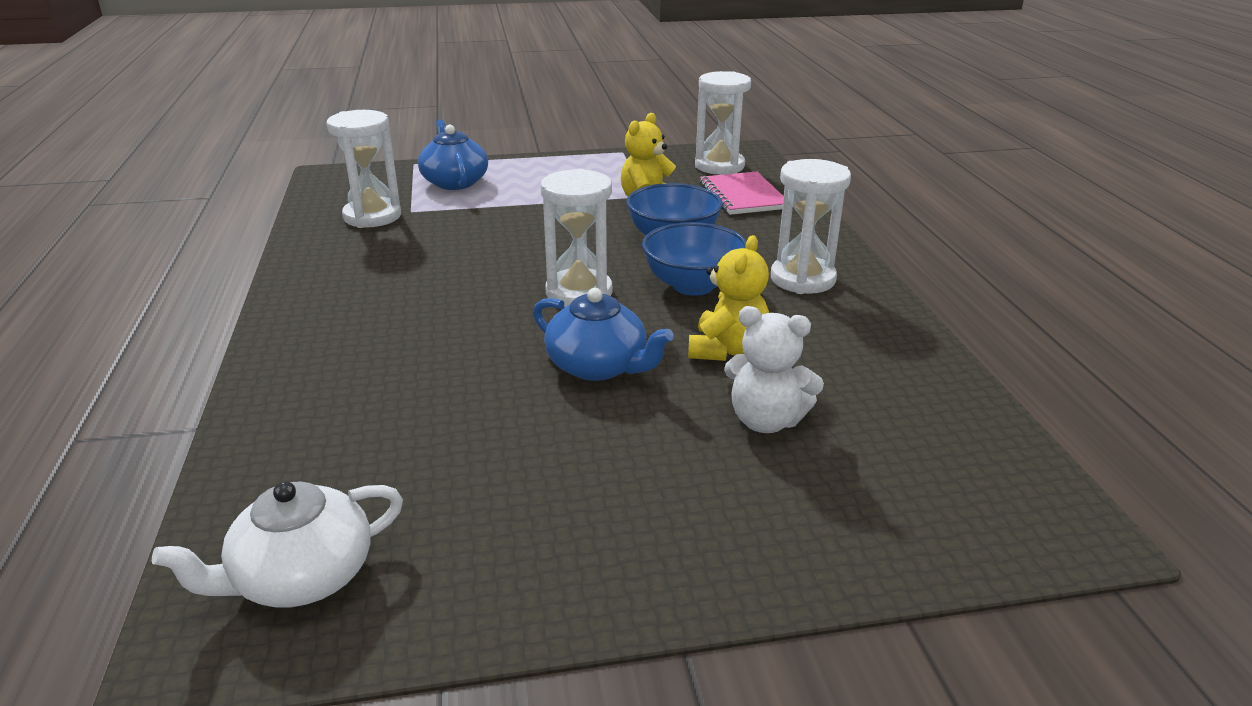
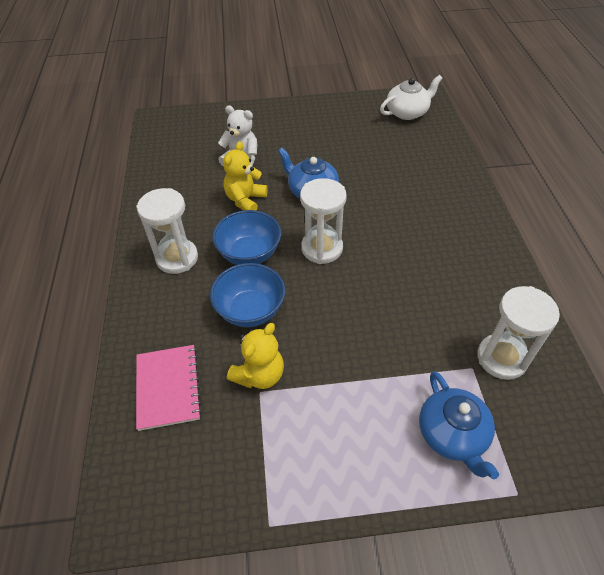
camera: 175 degrees left, 20 degrees up
(719, 166) = (165, 467): white hourglass -> none

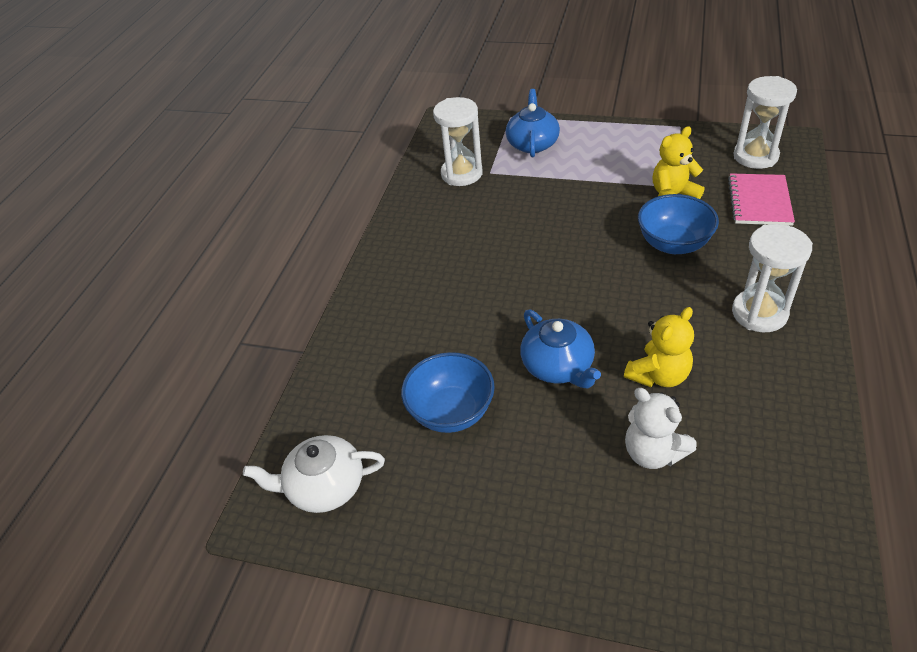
camera: 155 degrees left, 5 degrees down
(249, 254) = (665, 300): blue bowl -> blue bowl (451, 412)
(322, 248) = (575, 288): white hourglass -> white hourglass (755, 156)

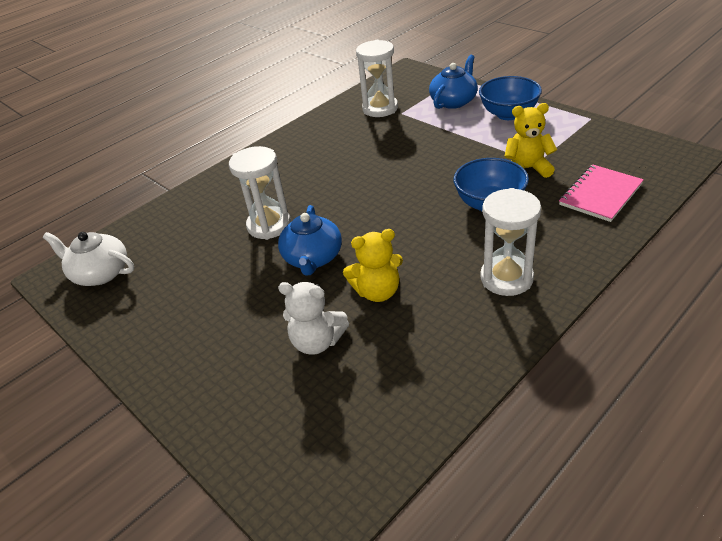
camera: 30 degrees right, 5 degrees down
(451, 412) = (214, 259): blue bowl -> blue bowl (508, 114)
(653, 452) = (317, 342): white teddy bear -> white teddy bear turned 60 degrees counterclockwise
(755, 156) = (635, 159): white hourglass -> white hourglass (269, 225)

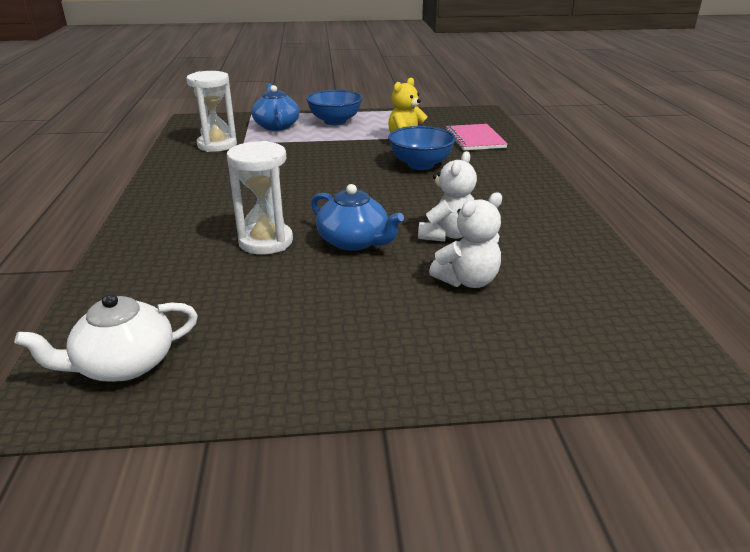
camera: 55 degrees left, 10 degrees down
(377, 292) = (447, 235): yellow teddy bear -> white teddy bear
(506, 278) = (509, 192): white hourglass -> none

